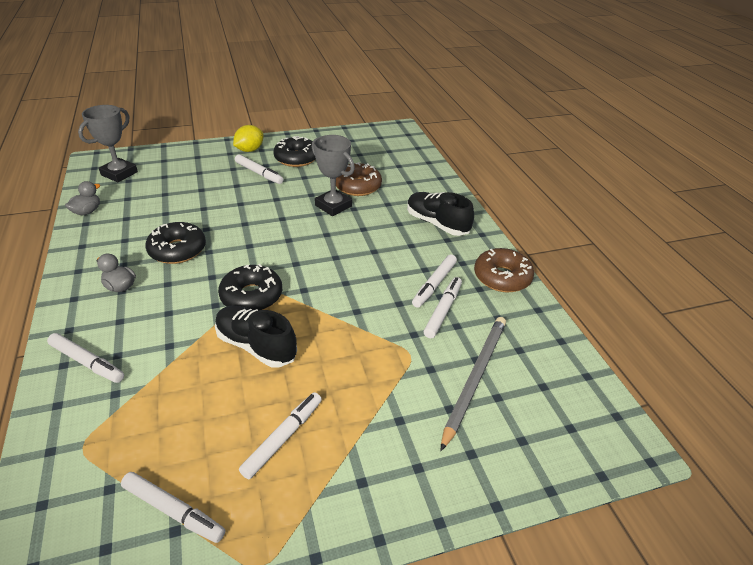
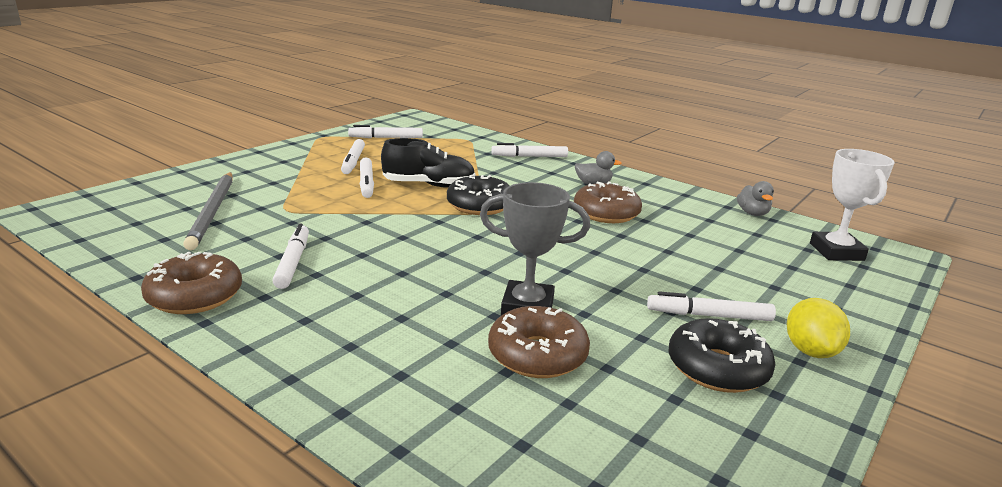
camera: 145 degrees right, 15 degrees down
(119, 173) = (836, 252): grey trophy -> white trophy
(177, 250) = (606, 213): black donut -> brown donut
(437, 224) = (337, 338): black shoe -> none
(443, 311) = (268, 244): white marker -> white marker (366, 183)

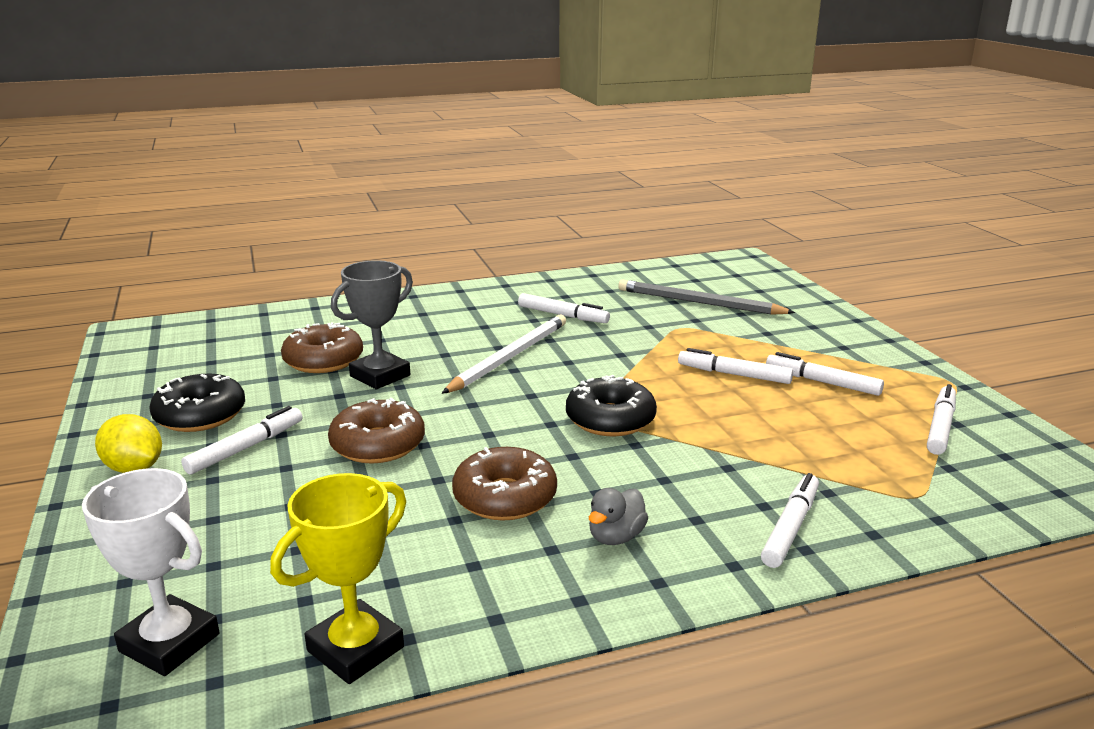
camera: 125 degrees right, 0 degrees up
(195, 296) = (543, 285): brown donut -> brown donut (378, 444)
(420, 261) = (509, 357): none -> white pencil
(429, 185) = (703, 407): black shoe -> none
(752, 213) = (355, 649): grey duck -> yellow trophy

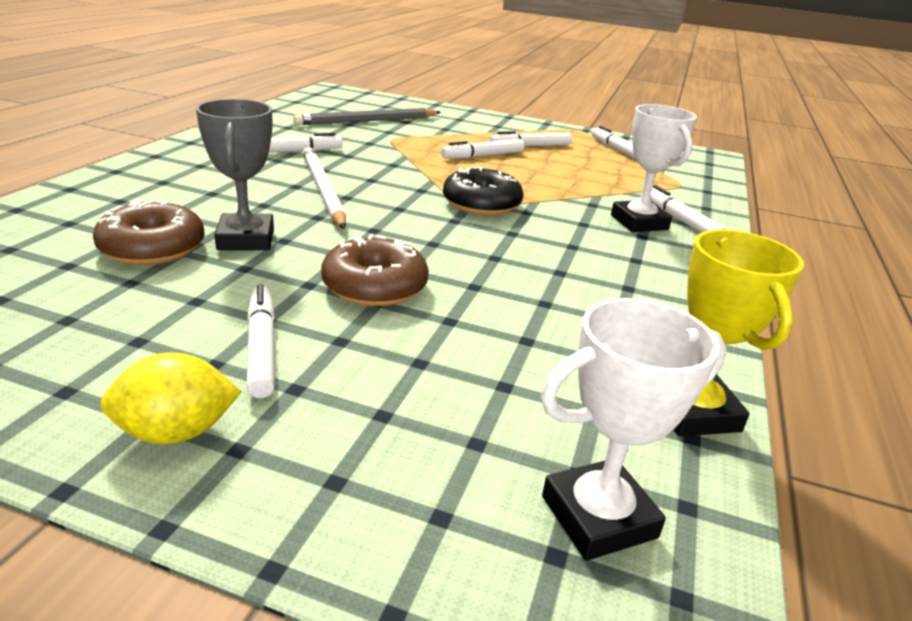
camera: 55 degrees left, 5 degrees up
(200, 415) = (128, 348): black donut -> none
(505, 497) = (538, 274): brown donut -> none
(616, 537) = (637, 263): grey duck -> none
(730, 506) = (639, 222): none -> white trophy

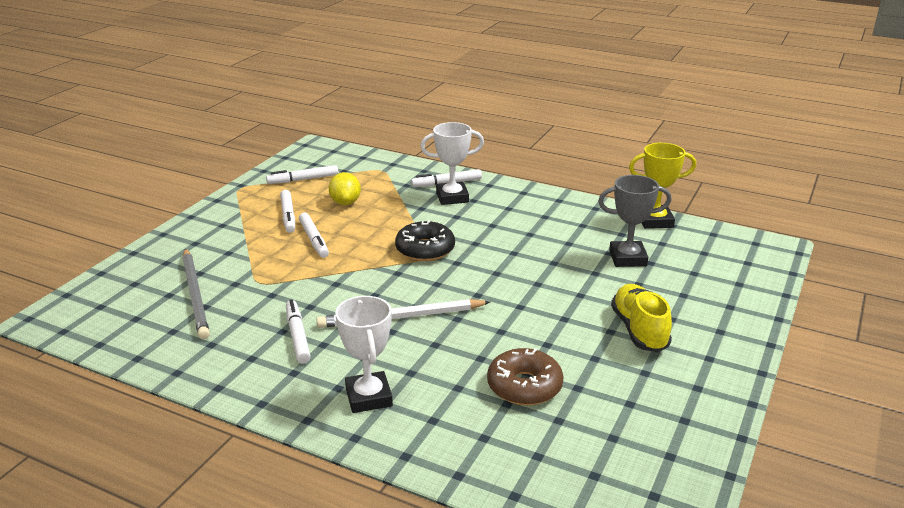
camera: 80 degrees left, 0 degrees up
(176, 432) = (716, 348): yellow lemon -> yellow lemon (345, 202)
(246, 239) = (503, 347): grey trophy -> grey trophy (627, 258)
(262, 347) = (639, 330): white marker -> yellow shoe
(375, 286) = (562, 295): brown donut -> none
(598, 517) = (726, 252): white trophy -> white trophy (368, 397)

